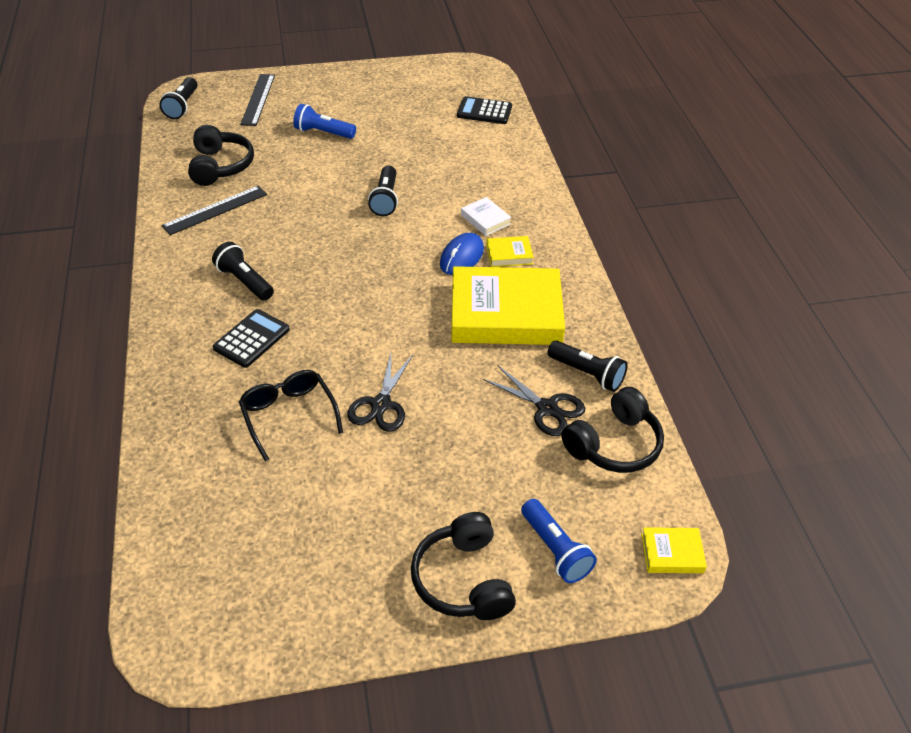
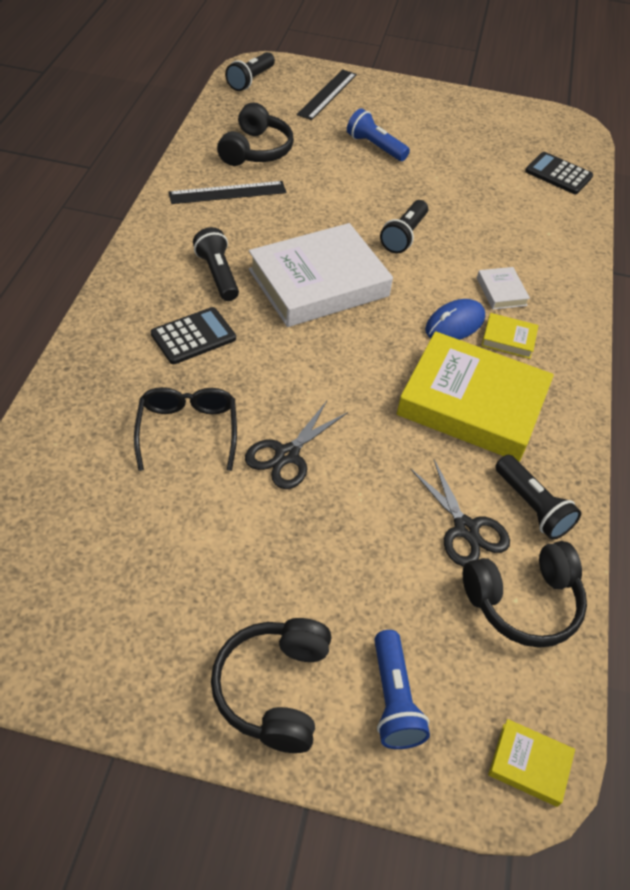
camera: 20 degrees right, 5 degrees up
(334, 260) = (318, 283): none -> white book

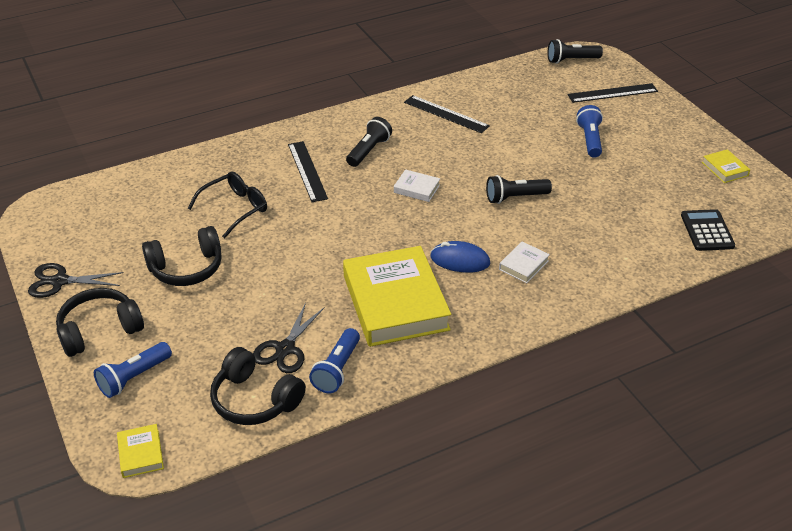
camera: 55 degrees right, 10 degrees down
(193, 336) = (307, 171): black calculator -> black ruler
(256, 150) = (503, 101): black headphones -> black headphones (187, 268)
(287, 455) = (260, 251): black scissors -> black scissors (60, 281)
(318, 283) = (416, 188): white book -> white book, size x0.42
(508, 339) = (479, 290): yellow book -> yellow book (724, 169)
(532, 506) = (337, 369): black flashlight -> blue flashlight

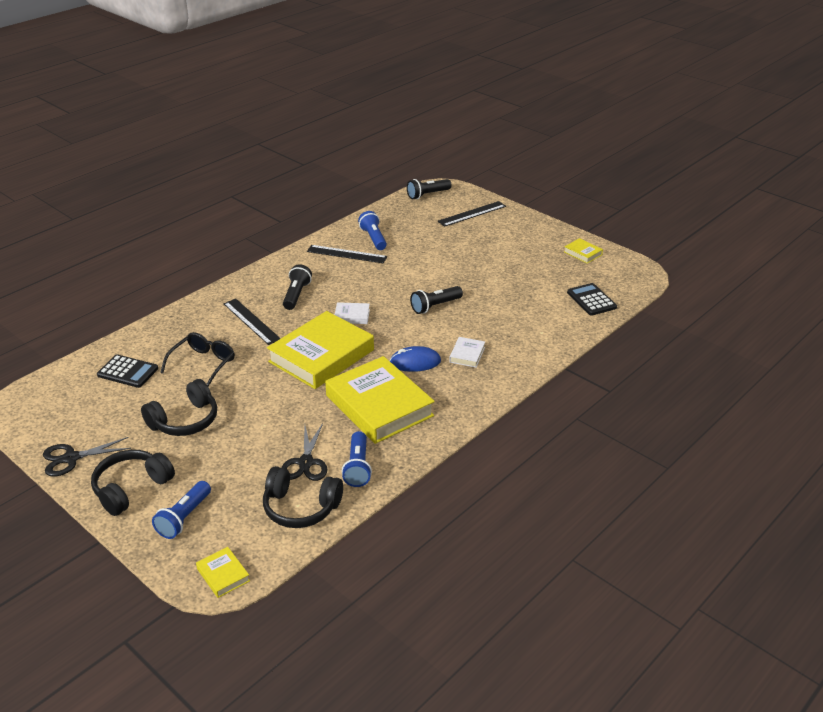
camera: 20 degrees left, 5 degrees down
(157, 199) = (128, 372): none -> black calculator
(361, 228) = (321, 356): none -> yellow book
(590, 140) = (471, 252): blue flashlight -> blue flashlight (373, 238)

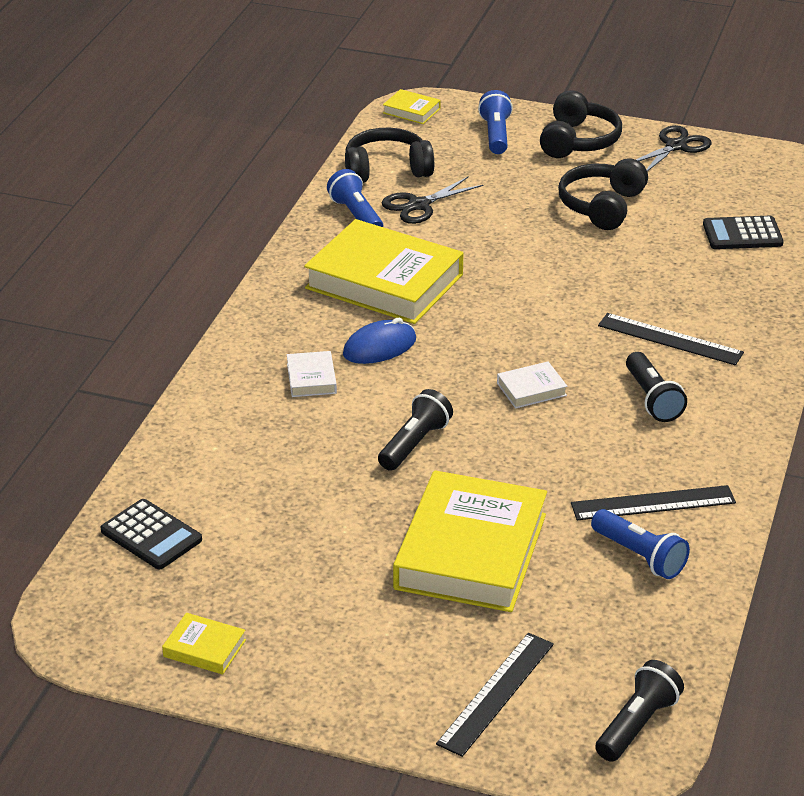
camera: 155 degrees right, 0 degrees up
(203, 364) = (662, 268): black glasses -> none
(306, 462) = (419, 205): black scissors -> black scissors turned 105 degrees counterclockwise
(321, 356) = (518, 320): yellow book -> yellow book (471, 551)

